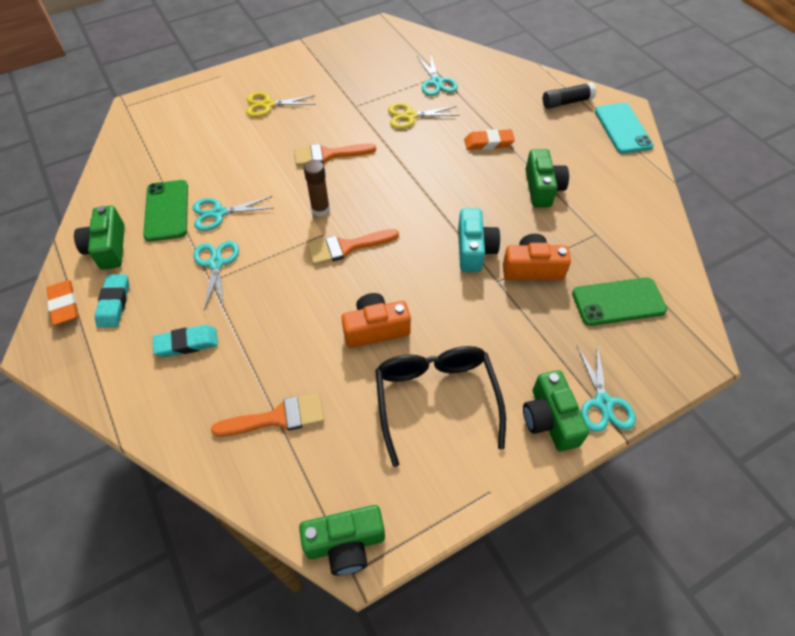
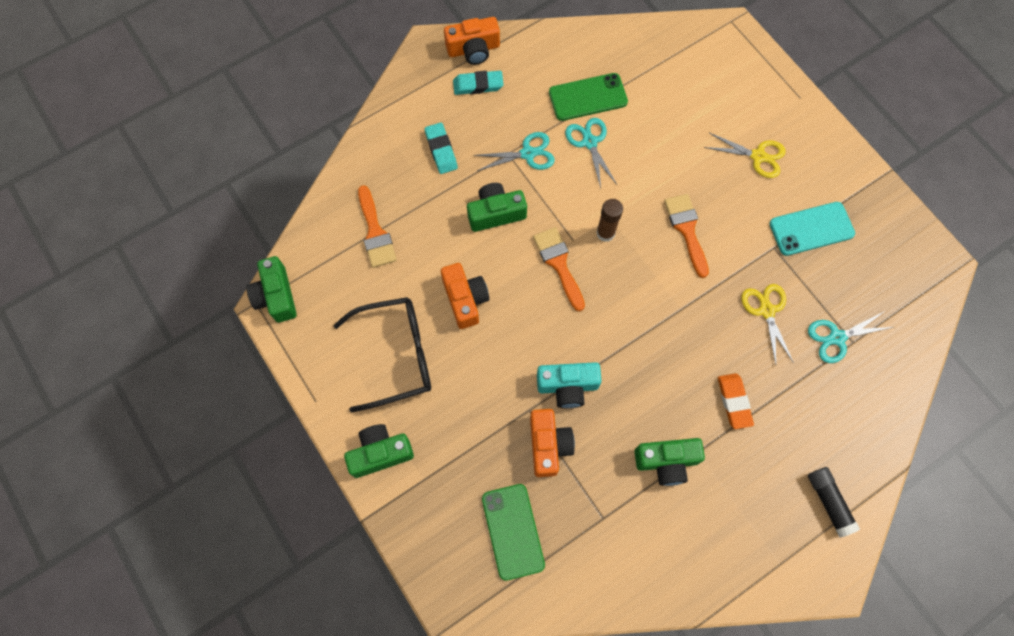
camera: 85 degrees right, 15 degrees up
(64, 305) = (473, 49): orange eraser -> orange camera
(108, 248) = (537, 62): green camera -> green camera (496, 213)
(268, 105) = (758, 156): yellow scissors -> yellow scissors turned 120 degrees clockwise
(603, 403) = (397, 503): turquoise scissors -> none
(623, 128) = (789, 571): turquoise phone -> turquoise phone (811, 229)

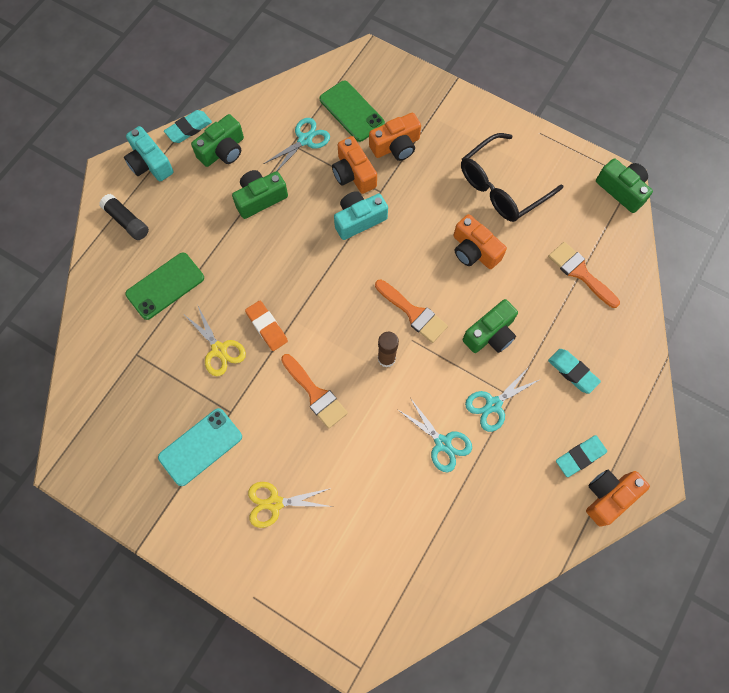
camera: 155 degrees right, 0 degrees up
(380, 453) = (471, 120): green camera -> green camera (223, 151)
(484, 459) = (396, 146): none -> orange camera
(588, 97) = (468, 493): green phone -> green phone (165, 286)
(721, 600) = (189, 129): none -> turquoise eraser
(734, 401) = (223, 263): orange eraser -> orange eraser (267, 327)
(782, 570) = (150, 163): none -> turquoise camera
(837, 338) = (151, 352): turquoise scissors -> turquoise scissors (305, 140)

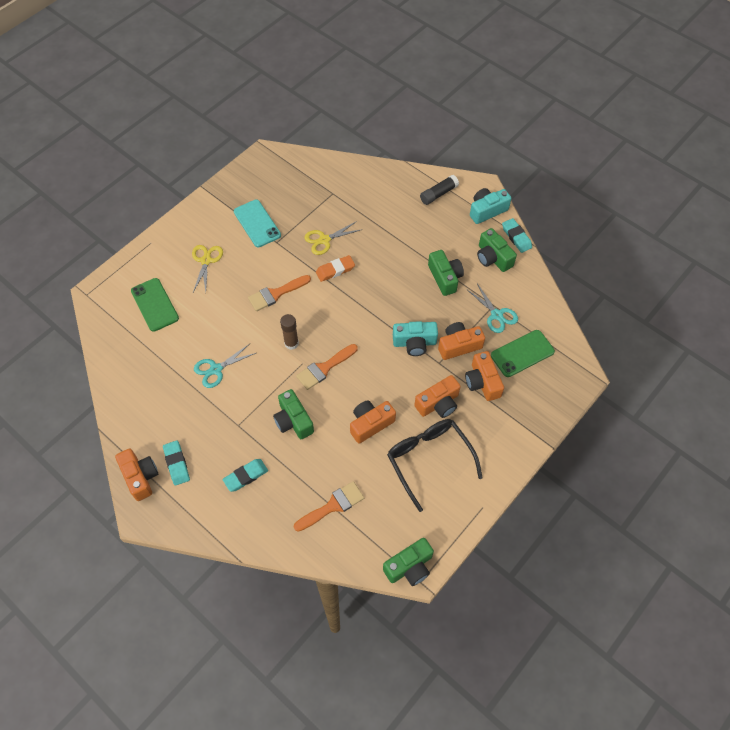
camera: 100 degrees right, 10 degrees down
(165, 286) = (381, 213): green phone -> green phone (154, 305)
(359, 220) = (414, 343): turquoise camera -> turquoise camera turned 105 degrees clockwise
(432, 186) = (438, 403): none -> orange camera
(493, 404) = (235, 410): turquoise scissors -> none

